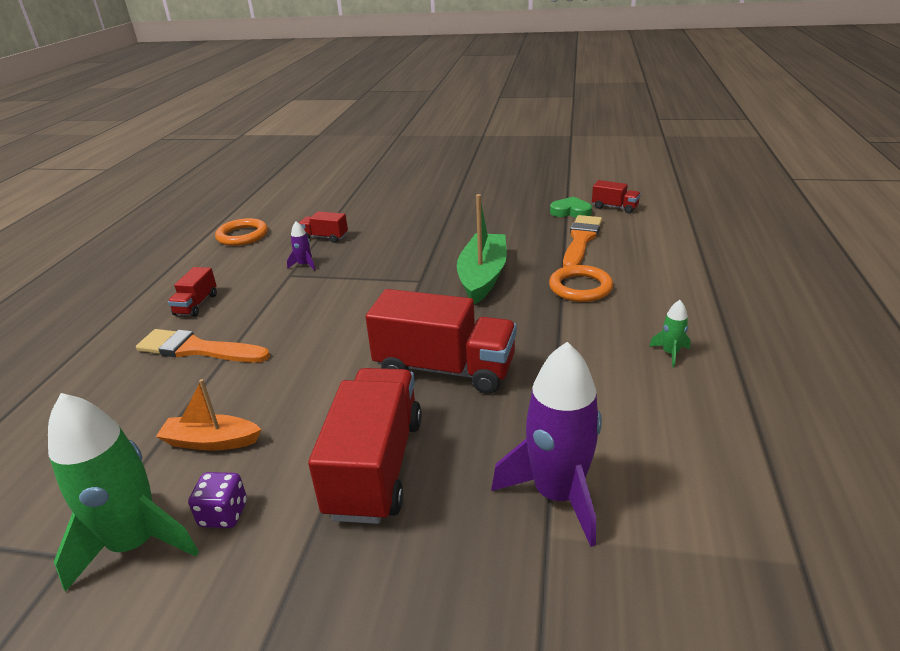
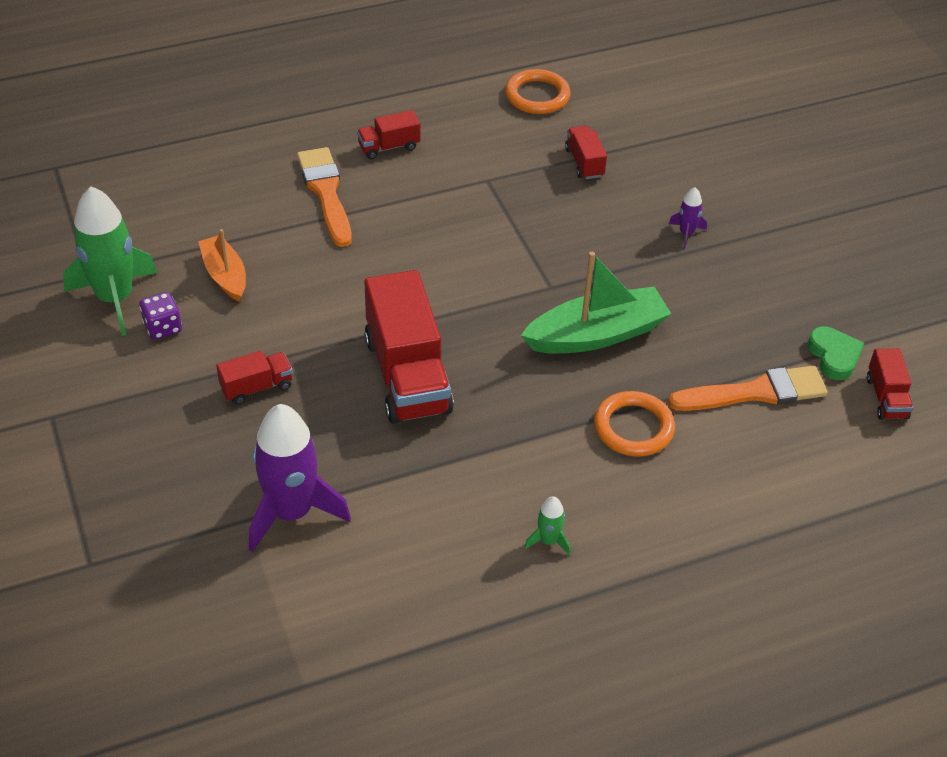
camera: 55 degrees right, 15 degrees up
(304, 265) = (514, 180): purple rocket -> purple rocket (686, 233)
(375, 466) = (256, 387): red truck -> red truck, size x0.48

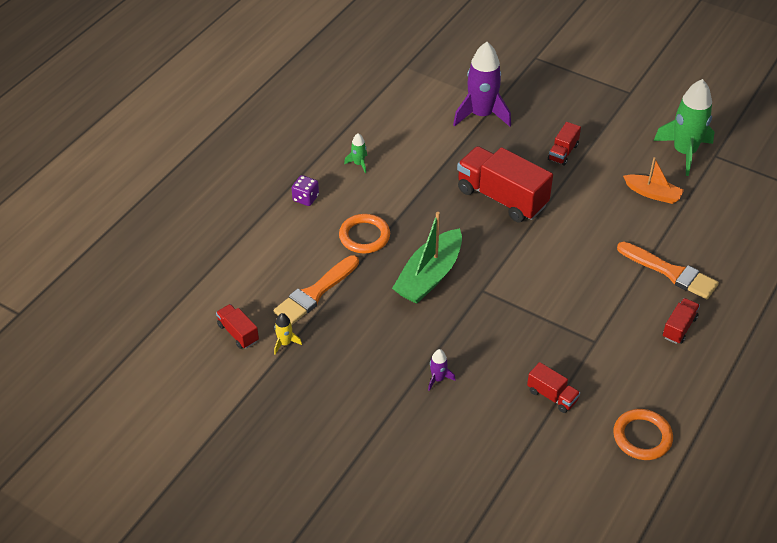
camera: 145 degrees right, 0 degrees up
(163, 327) = (642, 153): purple dice -> purple dice (305, 198)
(834, 356) = (285, 343): green heart -> yellow rocket

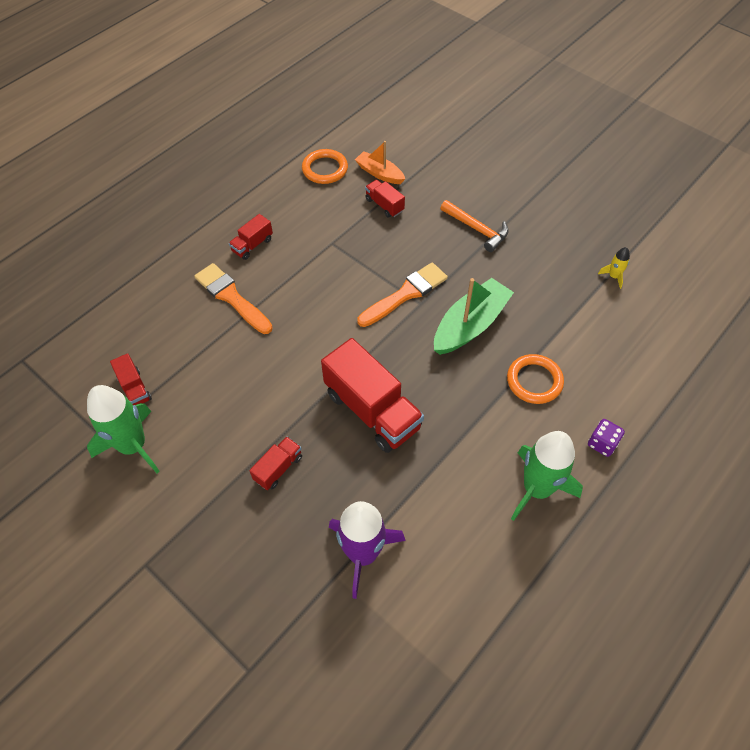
camera: 170 degrees left, 10 degrees up
(238, 333) = (659, 291): red truck -> red truck (134, 388)
(315, 293) = (587, 322): orange brush -> orange brush (405, 294)
(358, 164) = (537, 489): green rocket -> green rocket, size x2.29
(438, 379) = (477, 229): purple rocket -> orange hammer
(653, 194) = (201, 391): orange boat -> orange boat (379, 173)

